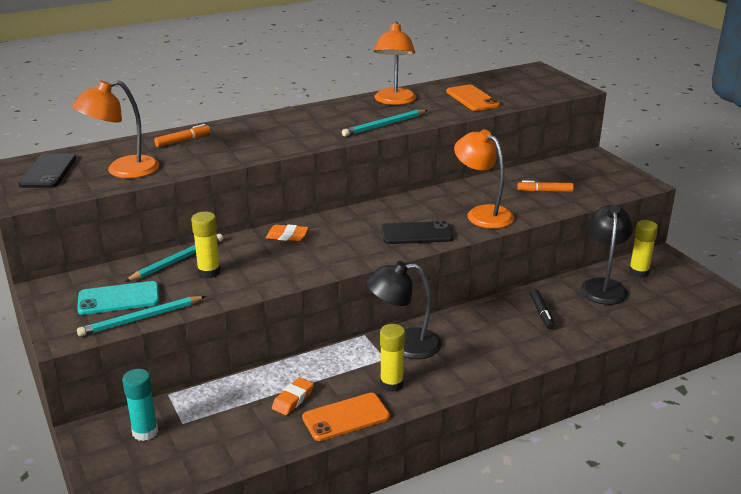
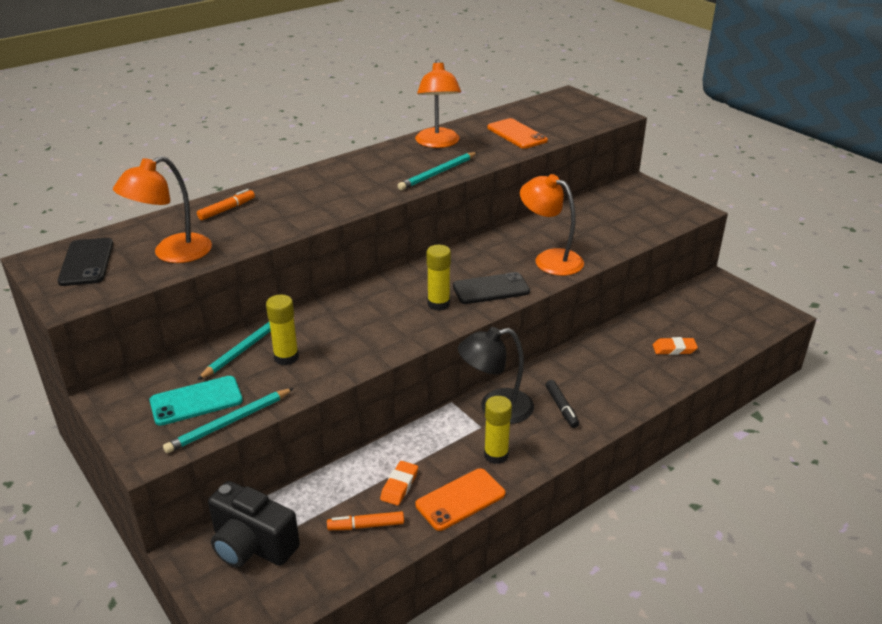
camera: 10 degrees left, 5 degrees up
(145, 432) = (252, 545): turquoise glue stick -> black camera
(287, 236) = (357, 305): orange eraser -> orange eraser (674, 349)
(541, 313) = (621, 357): black marker -> black marker (561, 407)
(545, 191) = (603, 227): orange marker -> orange marker (366, 526)
(603, 286) = (671, 320): black lamp -> none
(638, 272) = (701, 301): yellow glue stick -> yellow glue stick (438, 304)

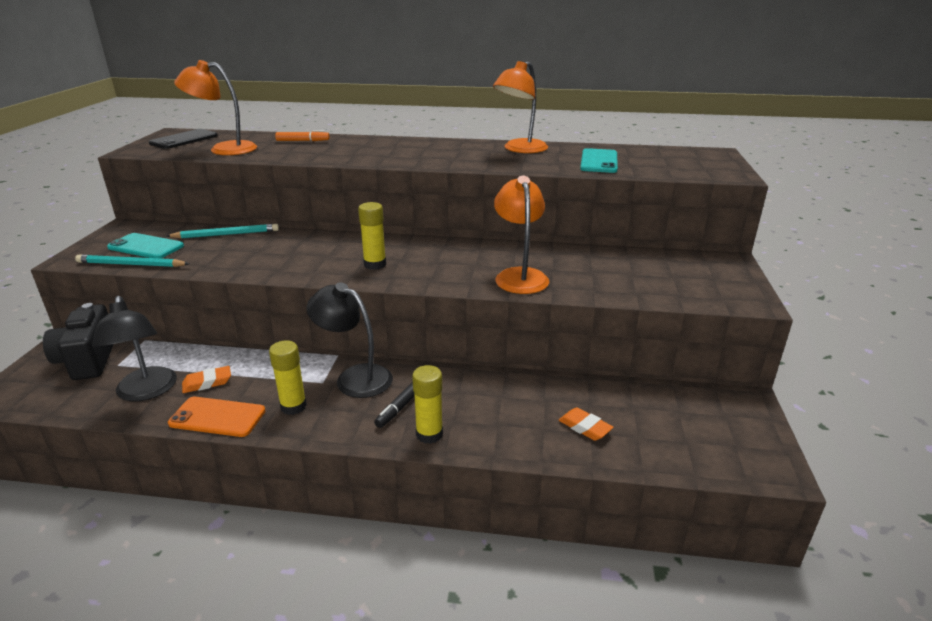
camera: 45 degrees right, 5 degrees down
(286, 357) = (229, 249): yellow glue stick -> yellow glue stick (429, 434)
(366, 526) = (146, 392): orange marker -> black lamp
(438, 173) = (473, 163): turquoise pencil -> none
(491, 289) = (430, 273): black phone -> none
(516, 134) = (599, 161): orange phone -> turquoise phone

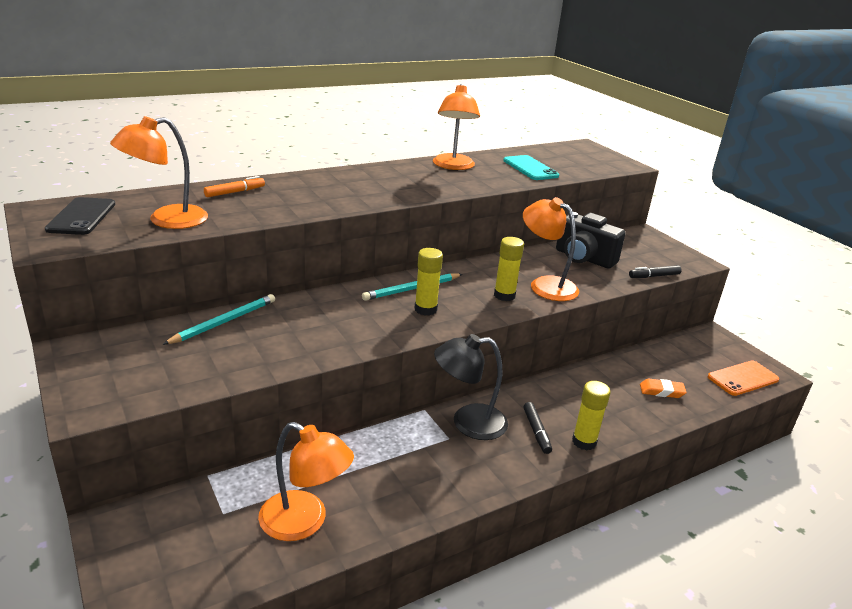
camera: 40 degrees left, 0 degrees up
(88, 360) = (178, 524): black camera -> black camera (584, 258)
(131, 264) = (179, 390): turquoise pencil -> turquoise pencil (412, 289)
(146, 247) = (154, 364): turquoise phone -> none
(146, 392) = (304, 522): black lamp -> orange lamp
(207, 383) = (350, 485): orange eraser -> none
(217, 417) = (411, 510): orange phone -> orange phone (742, 378)
(293, 406) = (458, 469): yellow glue stick -> yellow glue stick (504, 295)
(663, 300) = (654, 276): none -> black marker

